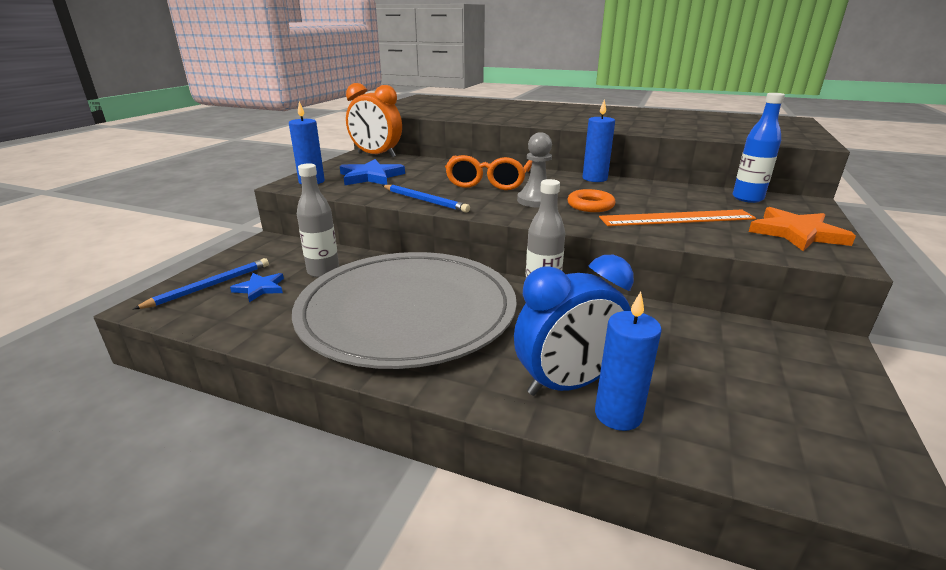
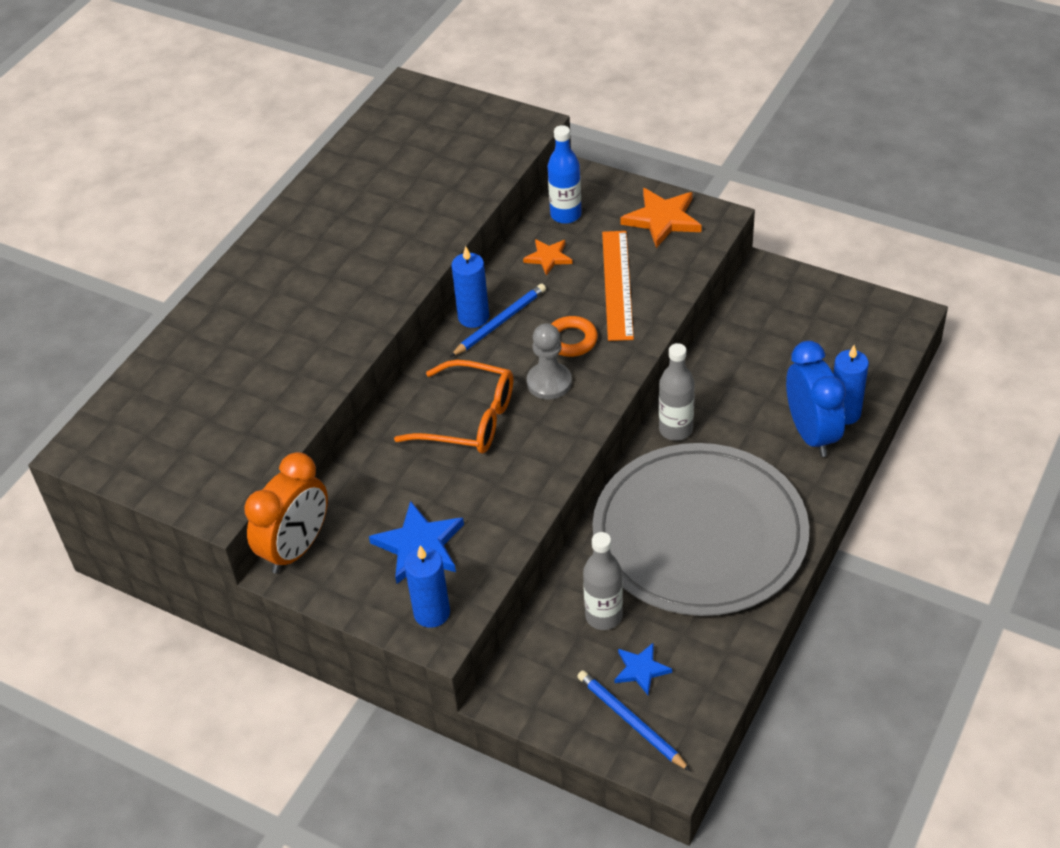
camera: 80 degrees left, 20 degrees up
(425, 201) = (534, 483): blue pencil -> blue pencil (500, 322)
(685, 195) = (548, 257): none -> orange star

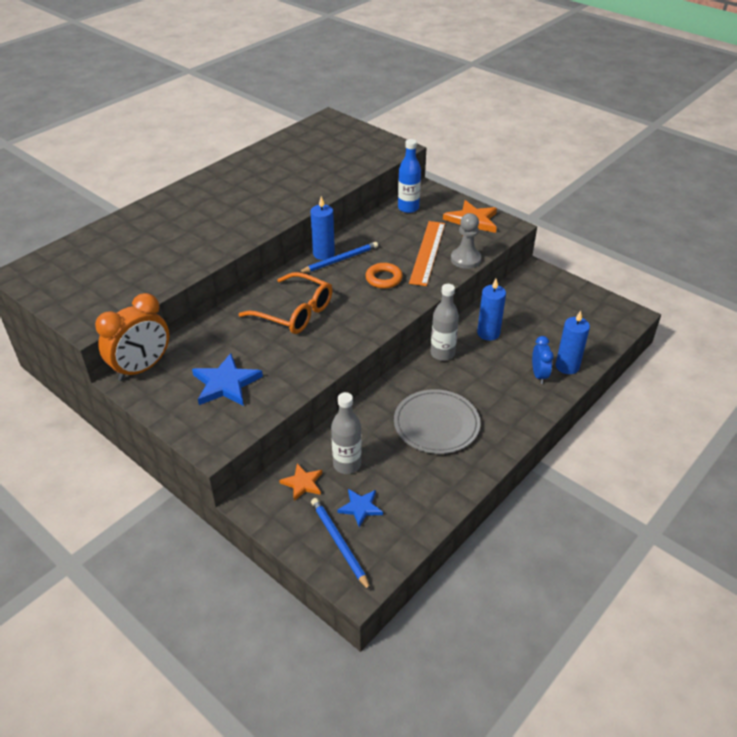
camera: 10 degrees right, 5 degrees down
(432, 613) = (214, 429): blue candle -> blue candle (488, 333)
(548, 257) = (387, 229): orange star -> orange star (302, 483)
(549, 382) = (358, 301): grey pawn -> grey pawn (465, 259)
(699, 534) = (436, 424): grey plate -> grey plate, size x0.54
(811, 434) = (539, 375): blue clock -> blue clock, size x0.55

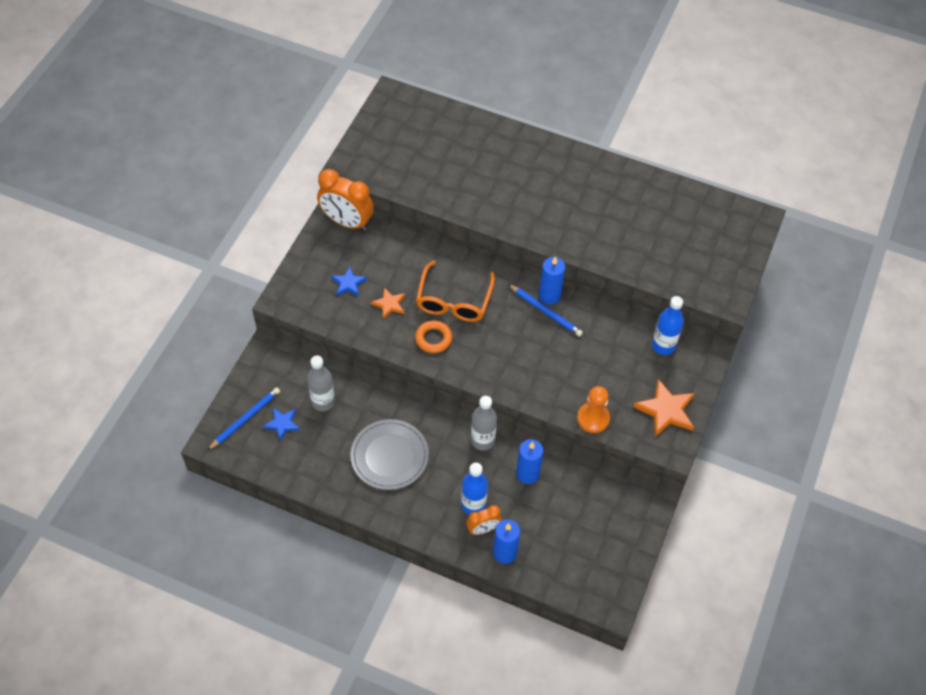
camera: 70 degrees right, 15 degrees up
(226, 384) = (348, 283): blue star -> blue star, size x0.60
(302, 483) = (295, 377): orange star -> orange star (389, 304)
(384, 279) = (531, 355): orange ring -> orange ring (433, 339)
(427, 252) = (590, 382): orange ruler -> none
(465, 259) = (593, 418): grey pawn -> orange pawn
(511, 375) = (473, 505): none -> blue bottle
(539, 375) = (483, 529): blue clock -> orange clock

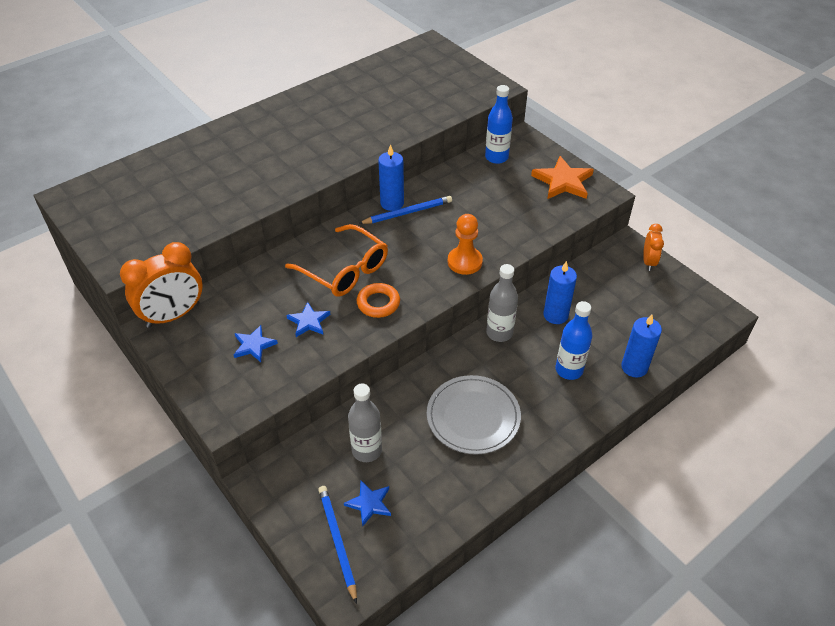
camera: 60 degrees left, 10 degrees down
(389, 304) = (308, 321): orange star -> blue star
(483, 529) = (600, 373): orange clock -> orange clock (648, 262)
(593, 418) = (544, 228): orange pawn -> orange pawn (464, 262)

